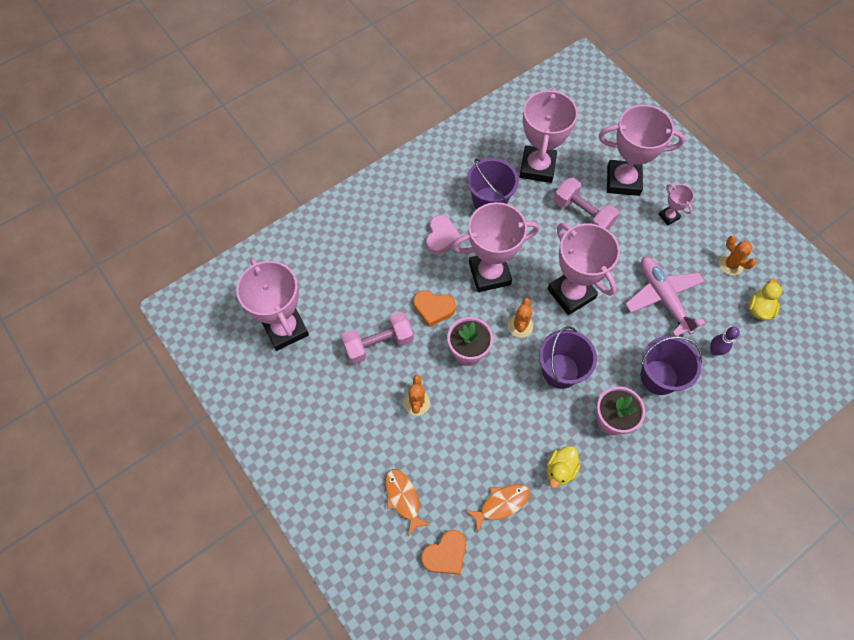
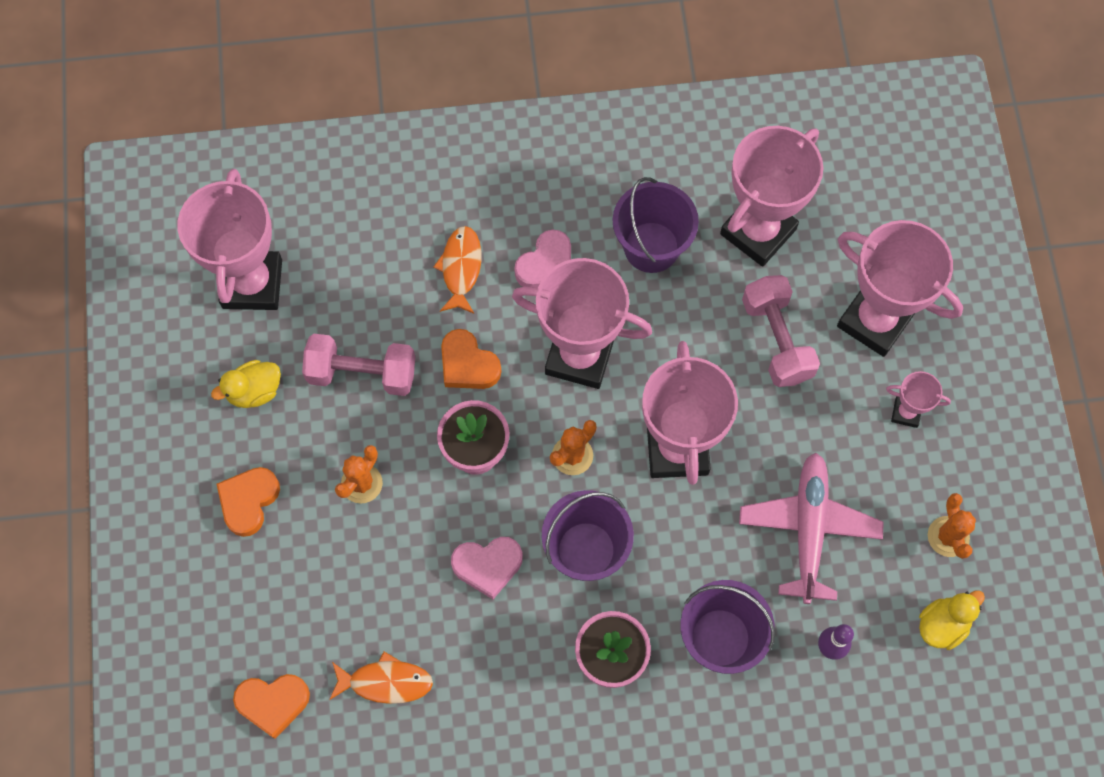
camera: 30 degrees right, 5 degrees up
(358, 448) = (249, 501): none -> orange heart
(403, 498) = (264, 600): orange fish -> orange fish (461, 268)
(514, 408) = (488, 566): none -> pink heart
(560, 470) = (494, 683): yellow duck -> yellow duck (254, 391)
(669, 216) = (906, 412): pink trophy -> pink trophy turned 75 degrees counterclockwise

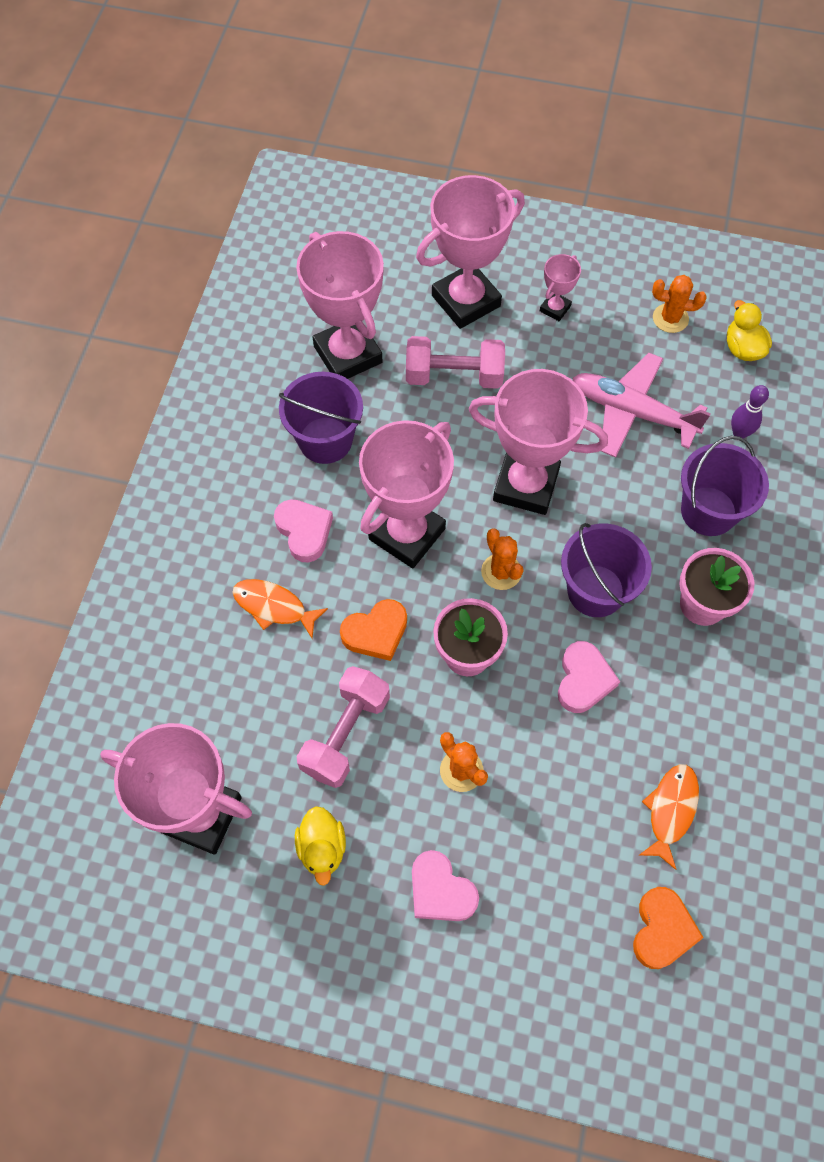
camera: 70 degrees left, 5 degrees down
(249, 501) = (440, 890): orange heart -> pink heart

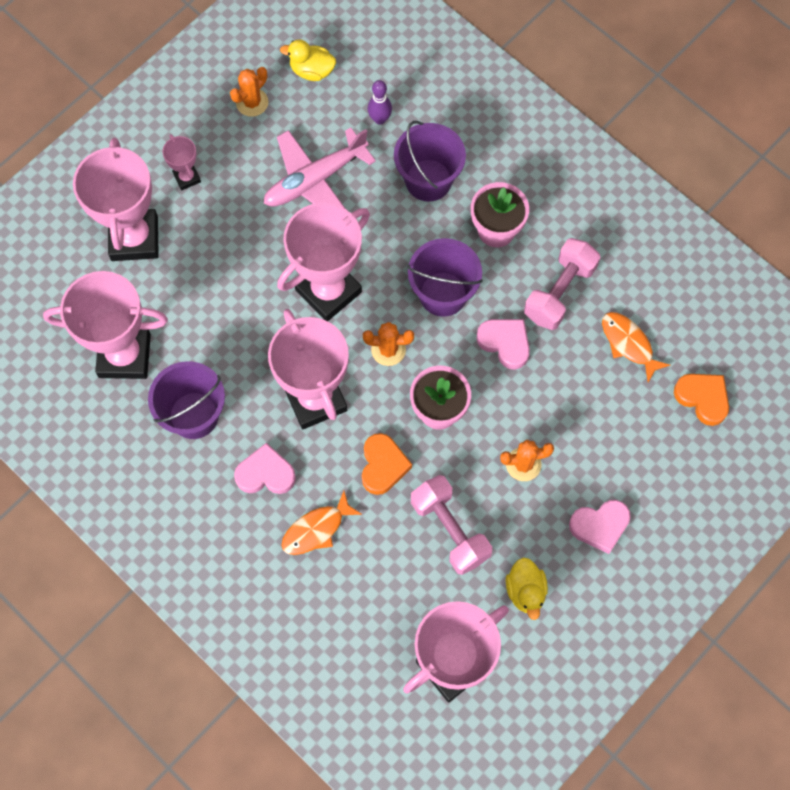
camera: 60 degrees left, 5 degrees up
(322, 848) = (525, 591): yellow duck -> yellow duck turned 60 degrees clockwise
(454, 376) = (198, 287): pink dumbbell -> pink dumbbell (559, 292)

